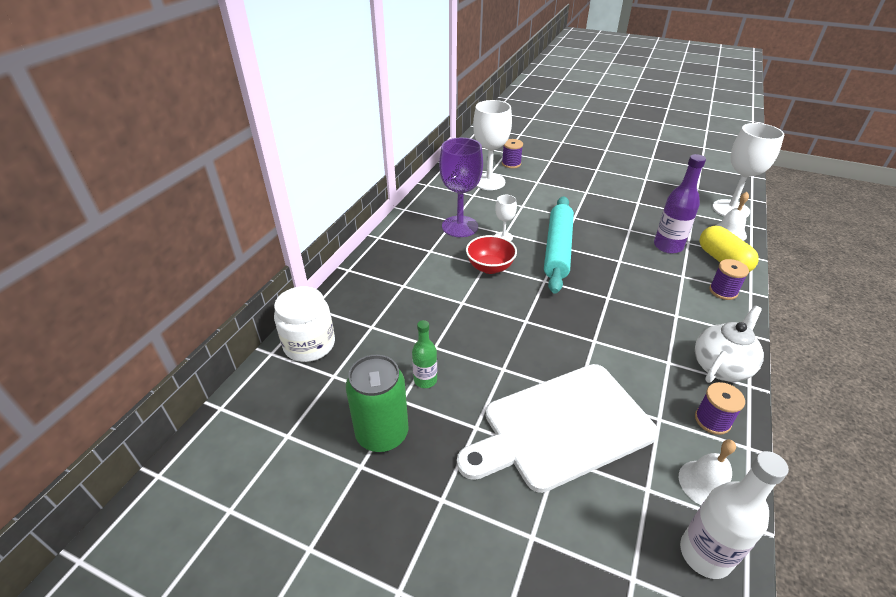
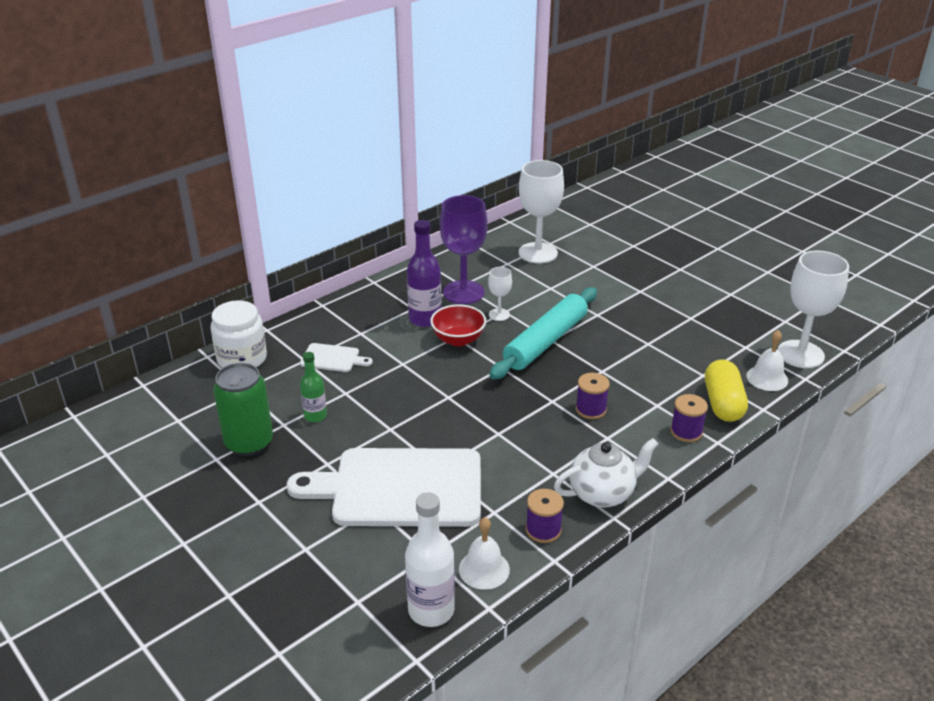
camera: 25 degrees right, 5 degrees down
(396, 317) = (332, 358): none -> white cutting board
(511, 164) = (582, 238): purple spool -> purple spool (591, 409)
(668, 246) = (674, 372): purple bottle -> purple bottle (425, 319)

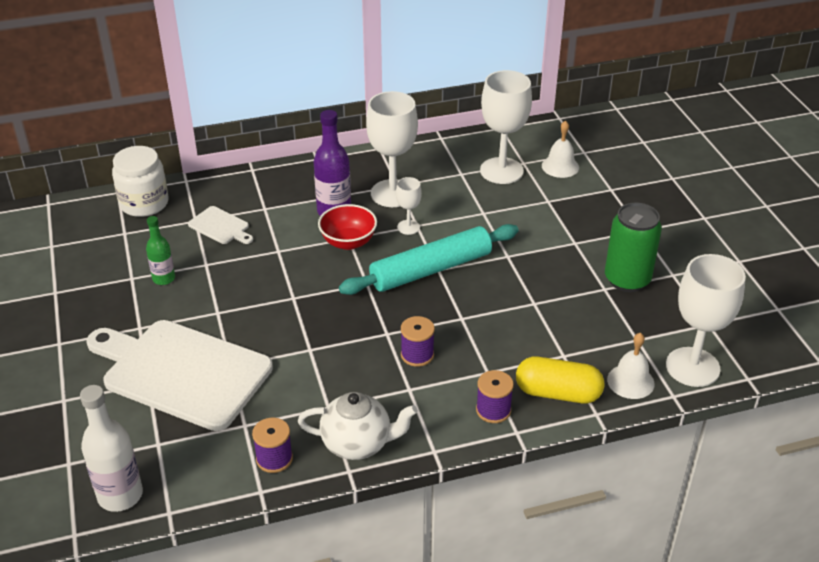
camera: 25 degrees right, 5 degrees up
(249, 443) = (91, 286): green can -> green can (627, 279)
(463, 292) = (392, 193): purple goblet -> white goblet
(484, 569) = (193, 475): white bell -> white bell (560, 166)
(723, 403) = (558, 393): yellow capsule -> yellow capsule turned 75 degrees clockwise

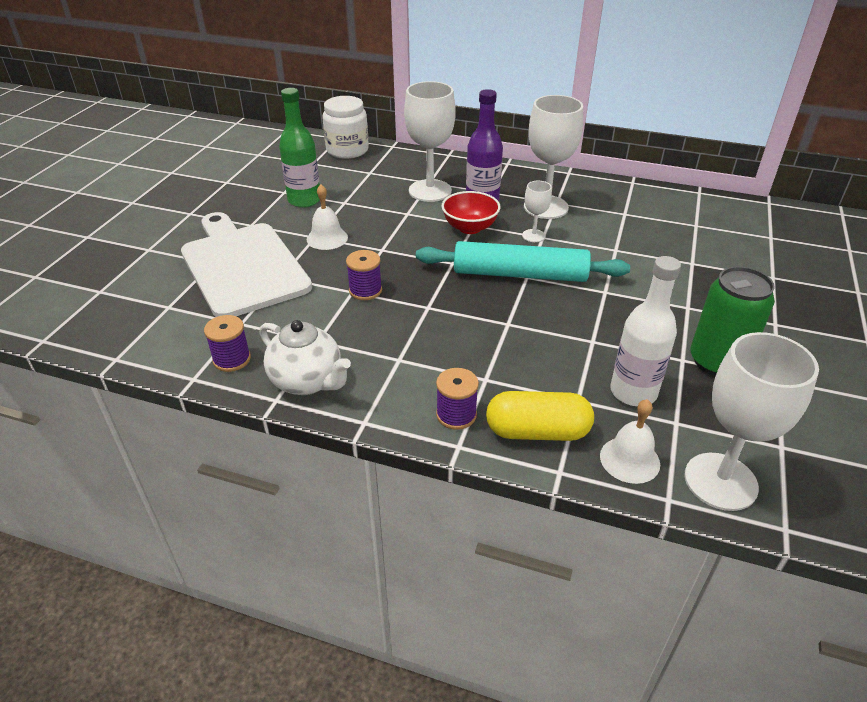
camera: 35 degrees right, 0 degrees up
(120, 495) = (102, 329): white bottle -> white bottle (633, 392)
(164, 278) = (304, 200): green bottle -> green bottle, size x1.62
(221, 226) = (383, 182): white cutting board -> none
(417, 355) = (436, 335): purple spool -> purple spool (365, 290)
(501, 171) = (667, 224): white goblet -> white goblet (430, 191)
(558, 393) = (537, 431): yellow capsule -> yellow capsule turned 45 degrees counterclockwise
(560, 166) = (733, 240): white bell -> white bell (327, 238)

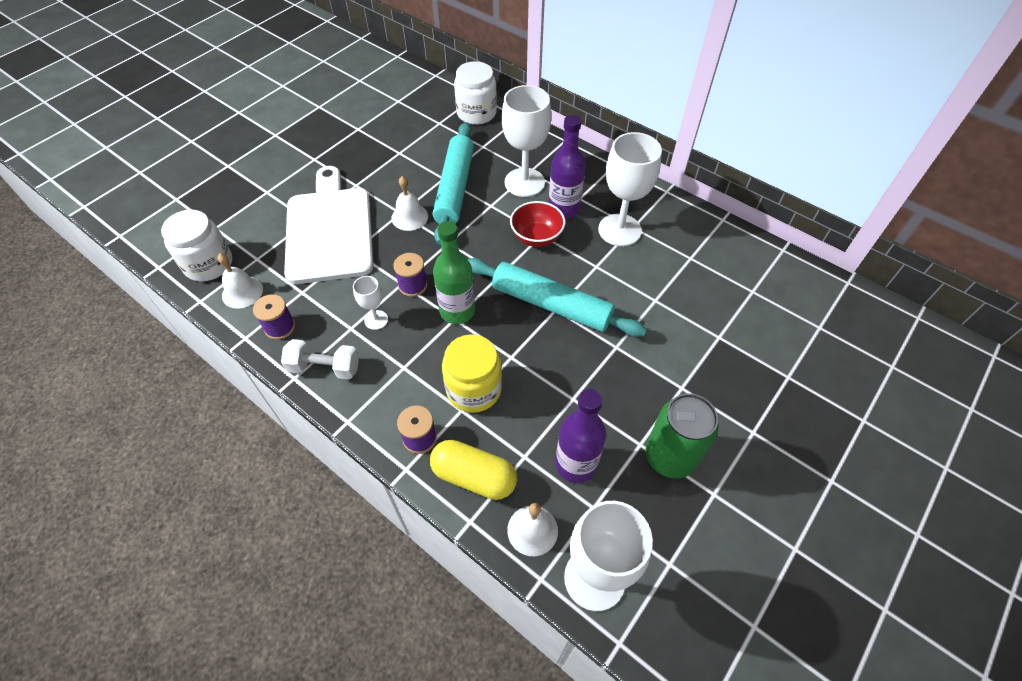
camera: 20 degrees right, 15 degrees up
(109, 324) = (209, 264): none -> white jar
(166, 339) = (242, 292): none -> white bell
(304, 200) = (411, 167): green bottle -> green bottle (457, 311)
(307, 381) = (324, 367): white teapot -> white dumbbell
(361, 208) = (455, 188): none -> turquoise rolling pin
(487, 359) = (474, 389): none -> yellow jar
(533, 236) = (588, 262): white goblet -> white goblet (376, 320)
(633, 392) = (576, 464): white bottle -> purple bottle

